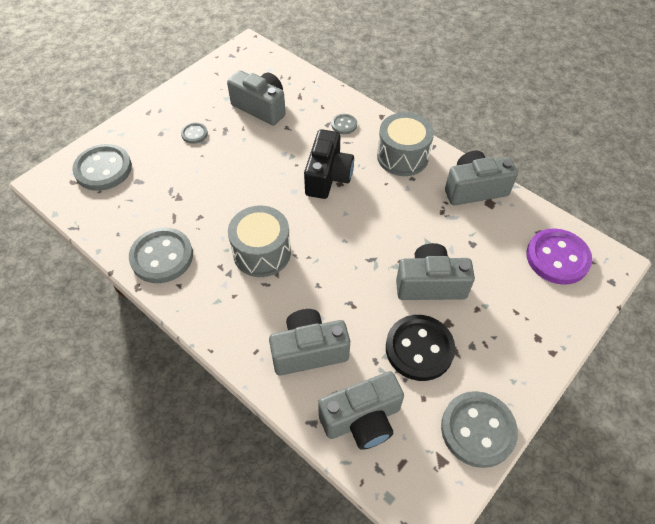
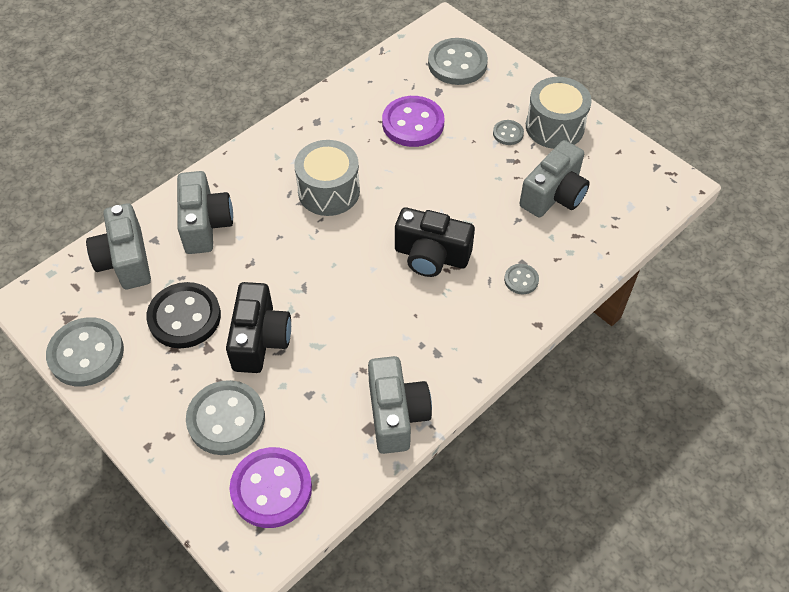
camera: 95 degrees right, 0 degrees up
(162, 257) = (336, 114): grey button -> grey button (226, 419)
(178, 197) = (413, 123): none -> purple button
(402, 156) = (460, 339): grey drum -> grey drum (554, 127)
(430, 284) = (260, 339): grey camera -> black camera

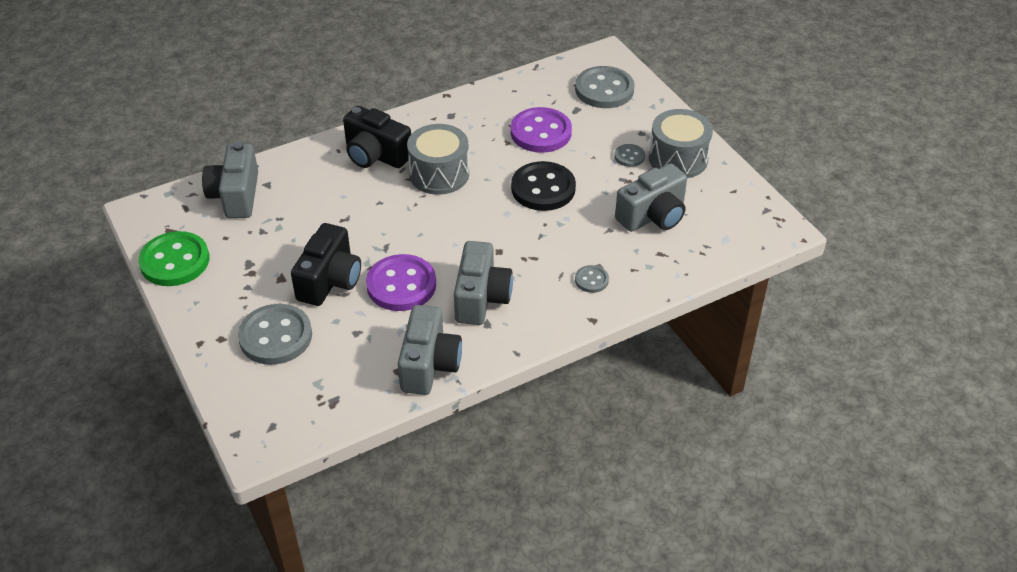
camera: 15 degrees right, 10 degrees down
(86, 353) = (175, 261): grey button -> green button
(184, 317) = (270, 250): black button -> black button (543, 188)
(205, 224) = (317, 180): grey camera -> grey camera (481, 298)
(271, 488) = (294, 399): purple button -> purple button (401, 285)
(431, 256) = (513, 244): black camera -> black camera (376, 155)

